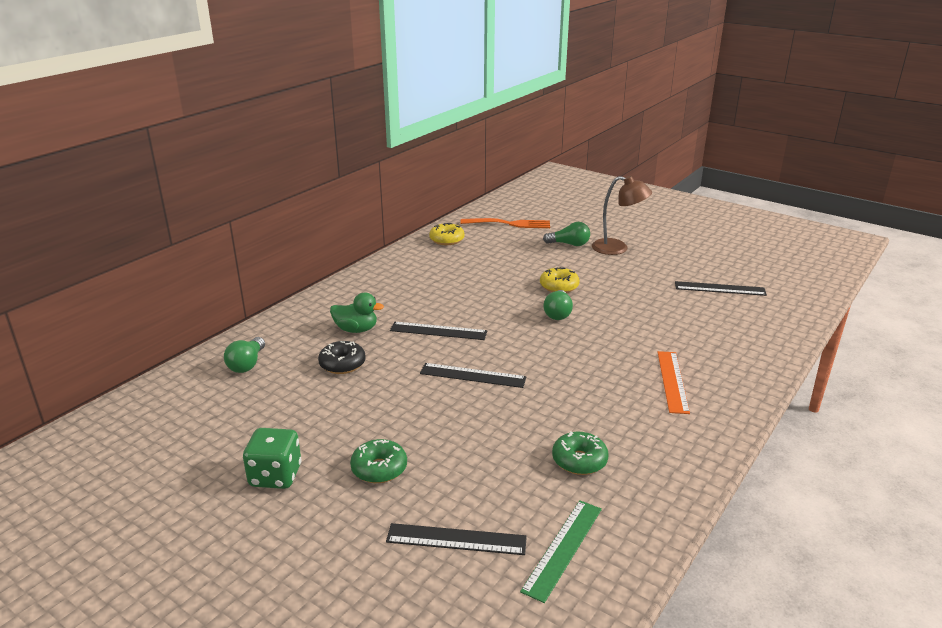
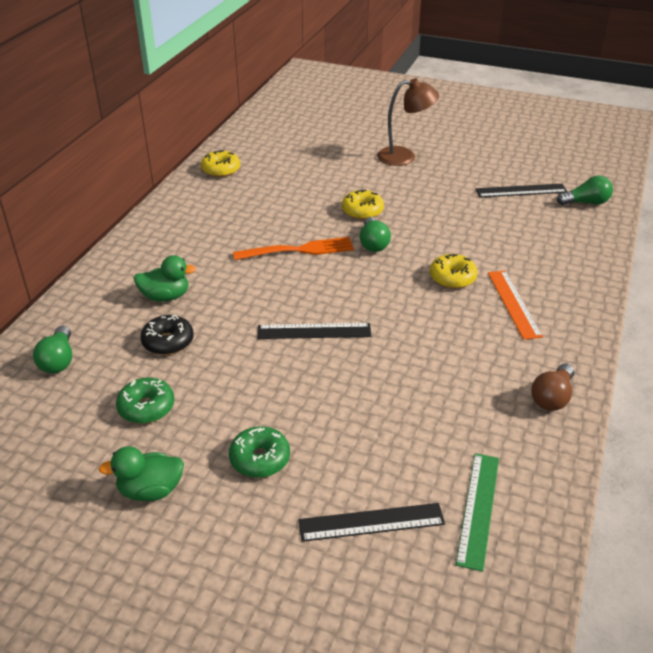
camera: 15 degrees left, 10 degrees up
(275, 476) = (150, 490): green dice -> green duck
(438, 331) = (256, 284): black ruler -> none
(508, 224) = (280, 141): orange fork -> orange fork (298, 250)
(569, 244) = (353, 158): green light bulb -> green light bulb (586, 202)
(579, 460) = (458, 409): green donut -> green donut (146, 407)
(621, 351) = (452, 278): none -> yellow donut
(678, 466) = (552, 397): none -> brown light bulb

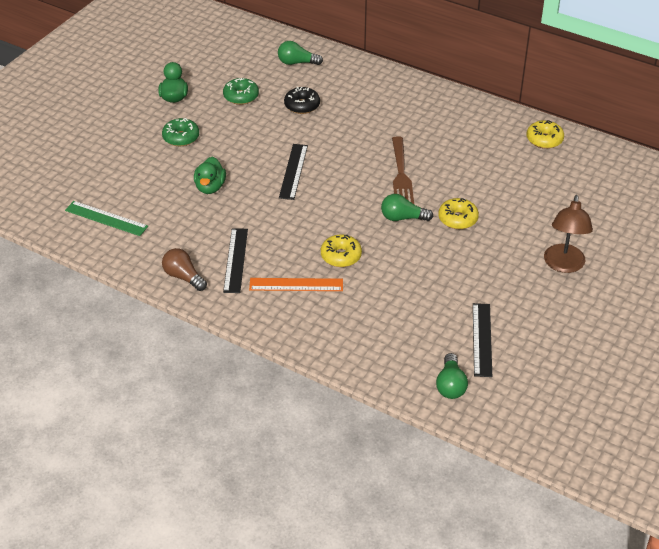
camera: 100 degrees right, 5 degrees up
(165, 296) = (354, 105): green duck -> green duck (210, 187)
(298, 250) = (401, 174): orange fork -> brown fork
(371, 522) = (116, 174): black ruler -> black ruler (236, 260)

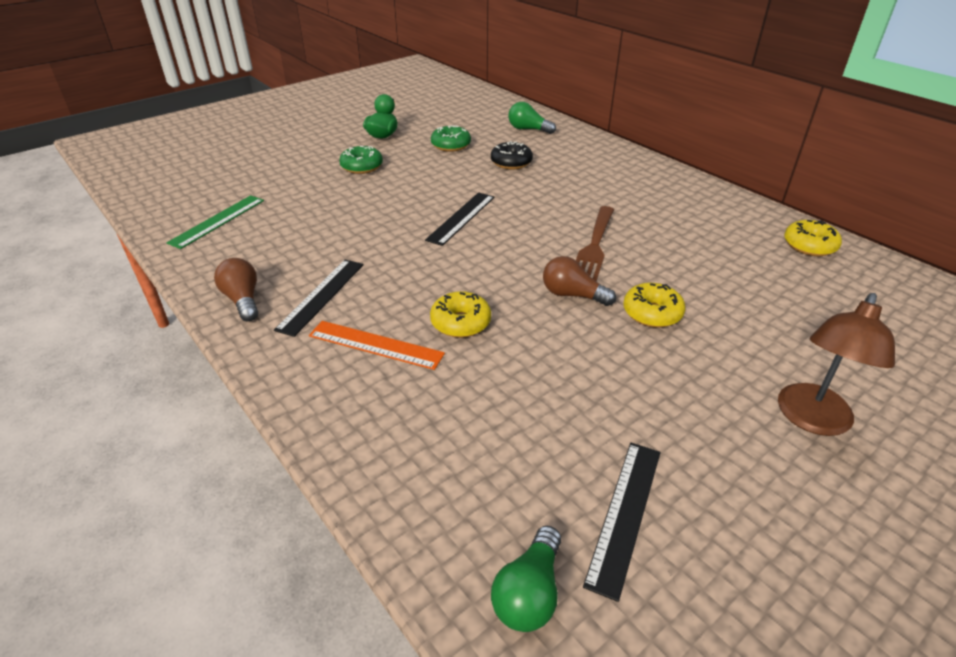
camera: 20 degrees right, 5 degrees down
(106, 218) = (217, 221): green ruler -> green ruler turned 75 degrees clockwise
(210, 187) = (355, 215): green duck -> none
(403, 218) = (572, 295): green light bulb -> brown light bulb

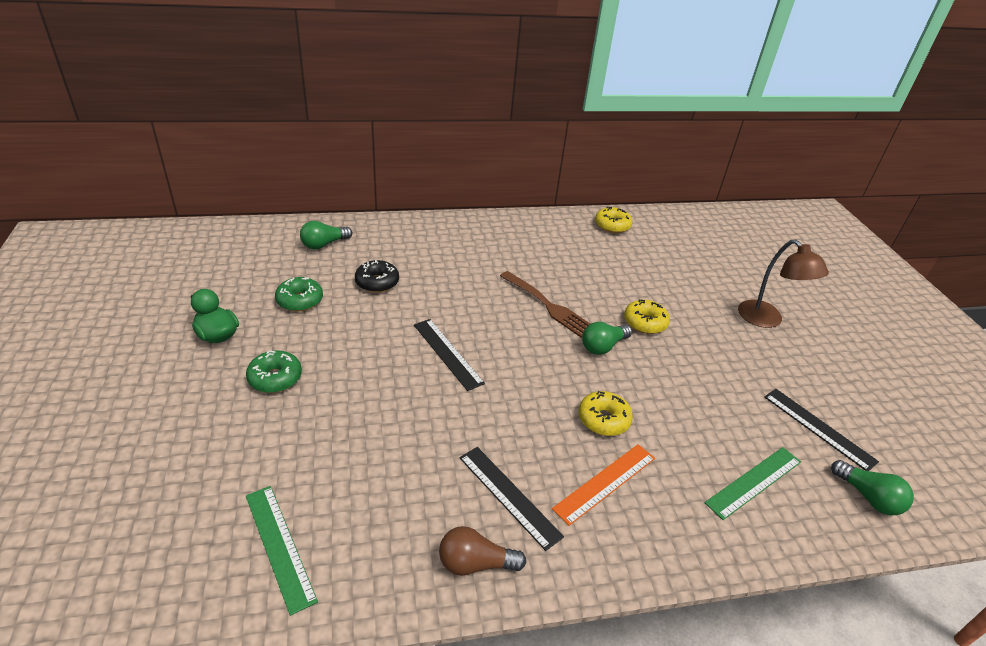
camera: 65 degrees left, 0 degrees up
(462, 458) = (754, 482): none -> green ruler
(572, 295) = (603, 346): brown light bulb -> green light bulb

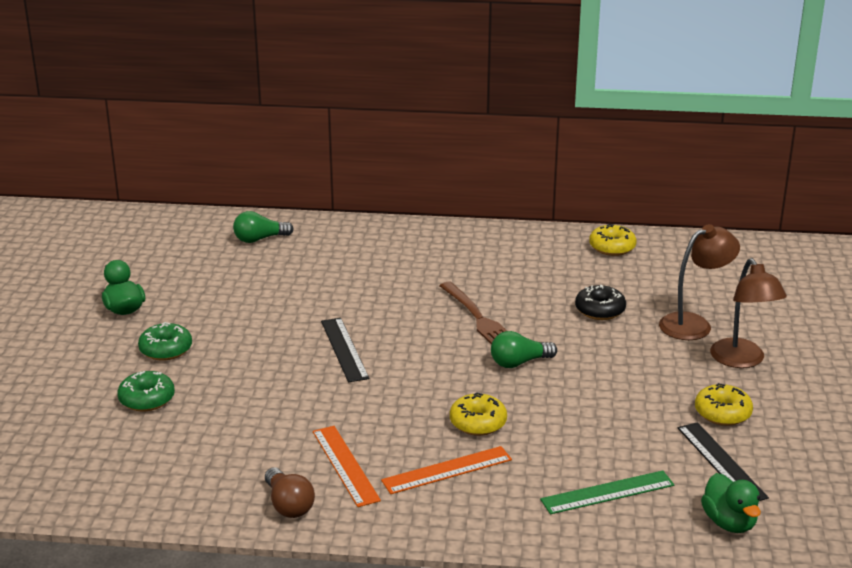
camera: 20 degrees right, 10 degrees down
(279, 546) = (125, 467): green ruler -> none
(300, 300) = (214, 288): green donut -> green donut (147, 399)
(377, 282) = (300, 280): black donut -> black donut (600, 310)
(475, 563) = (288, 505): brown light bulb -> brown light bulb turned 135 degrees counterclockwise
(509, 495) = (345, 465): black ruler -> orange ruler
(645, 323) = (584, 347): yellow donut -> yellow donut (722, 413)
(712, 289) = (694, 324): none -> brown lamp
(868, 497) = (729, 523): green light bulb -> green duck

